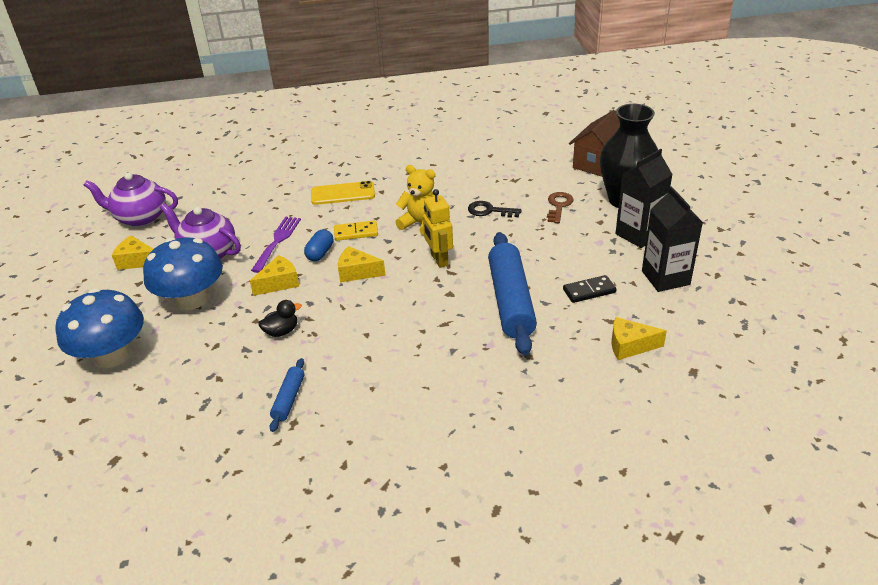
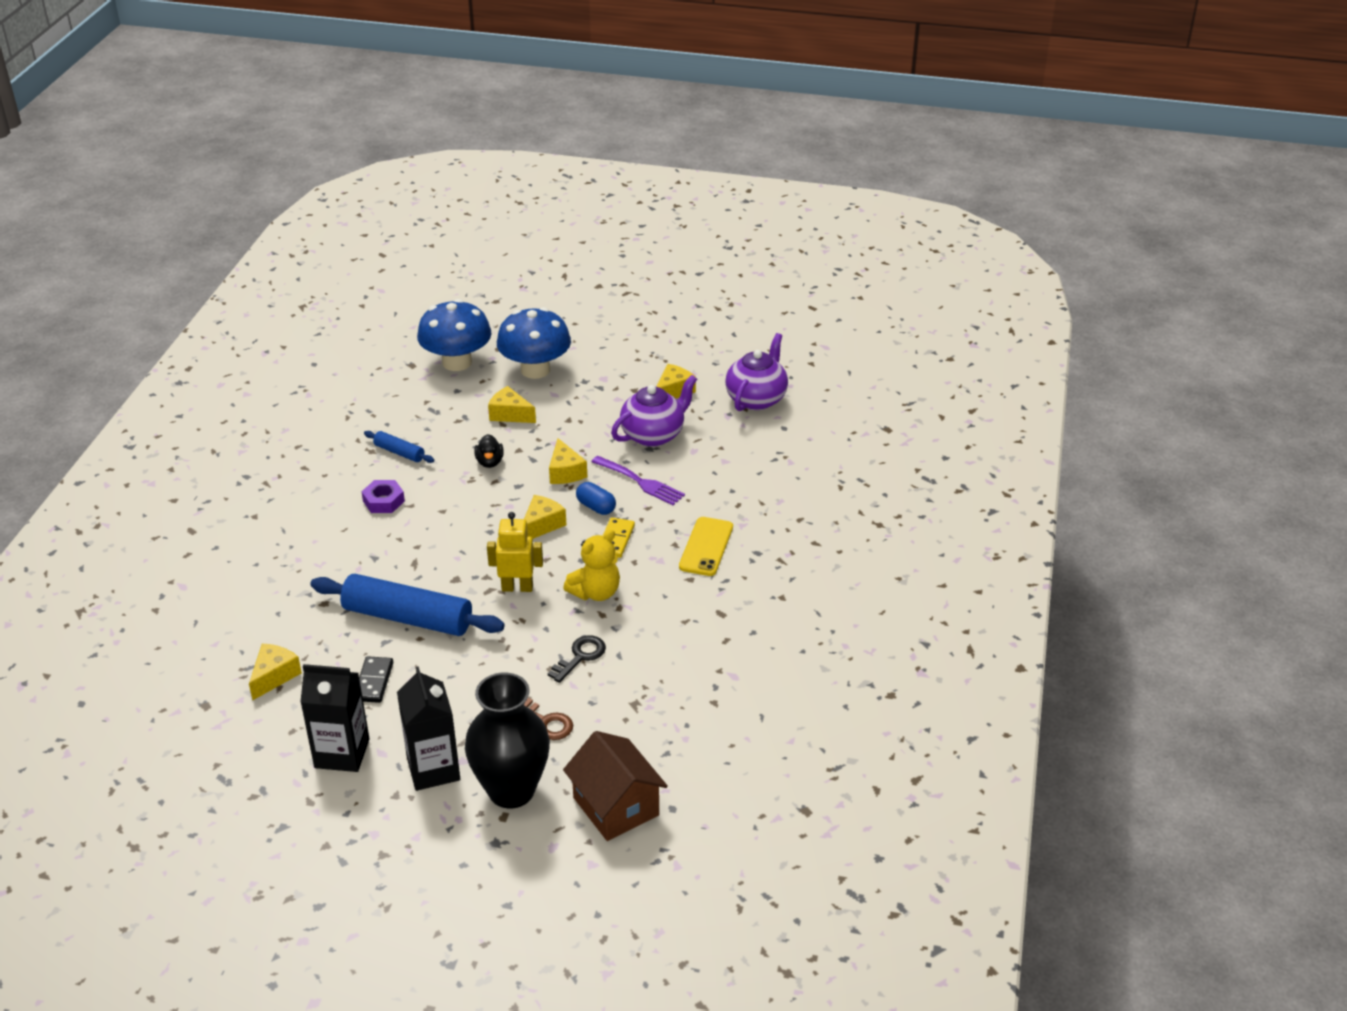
camera: 110 degrees right, 0 degrees up
(192, 300) = (581, 417): blue mushroom -> blue mushroom (457, 362)
(198, 346) = (510, 414): none -> yellow cheese
(371, 377) = (383, 501): none -> purple nut

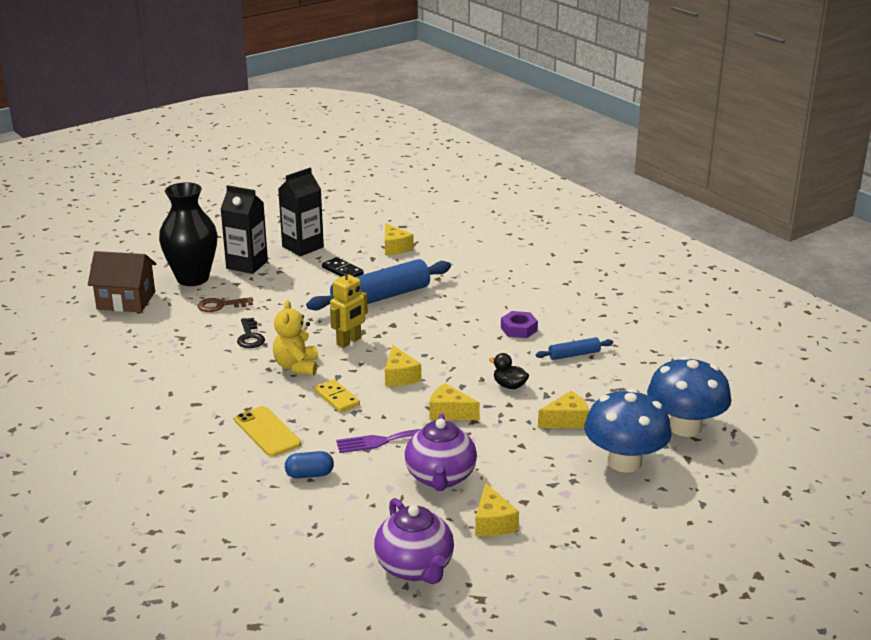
camera: 130 degrees right, 10 degrees down
(596, 507) = (386, 407): blue capsule -> blue capsule (309, 474)

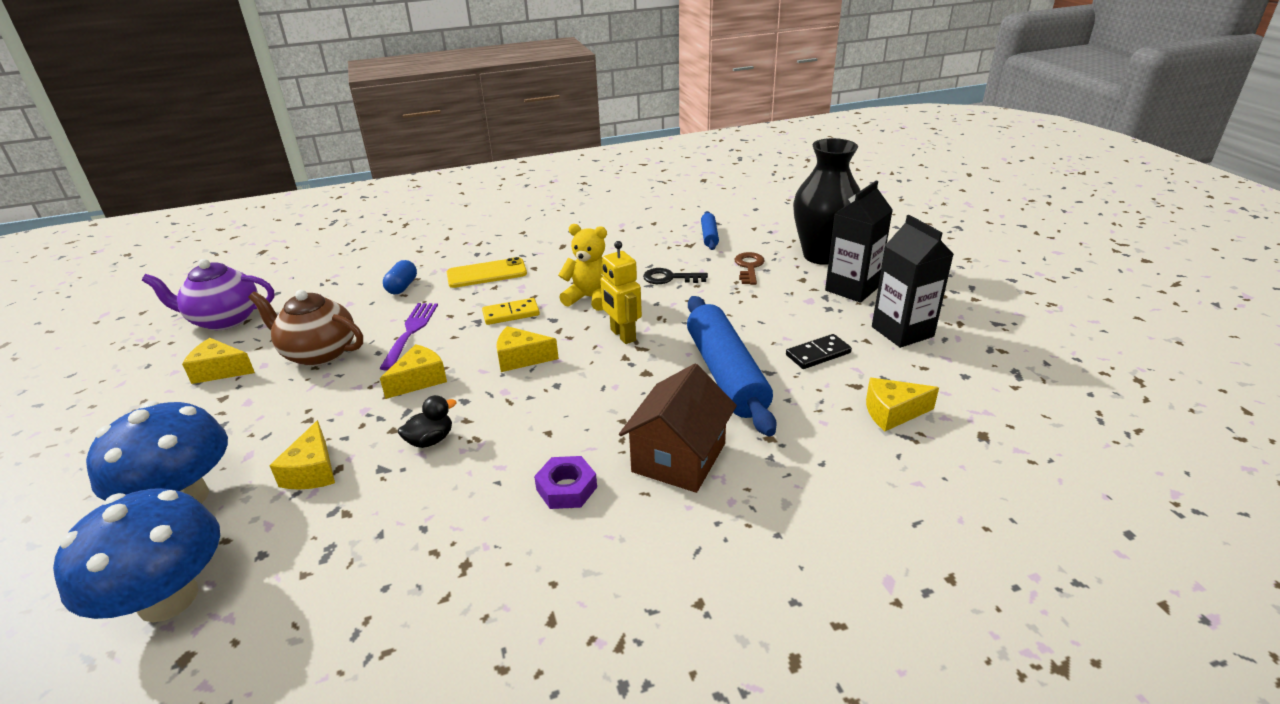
camera: 110 degrees right, 5 degrees up
(126, 301) = (780, 222): brown house -> brown house (679, 458)
(440, 478) = (319, 353): purple teapot -> brown teapot
(574, 355) = (453, 531): blue rolling pin -> blue rolling pin (709, 236)

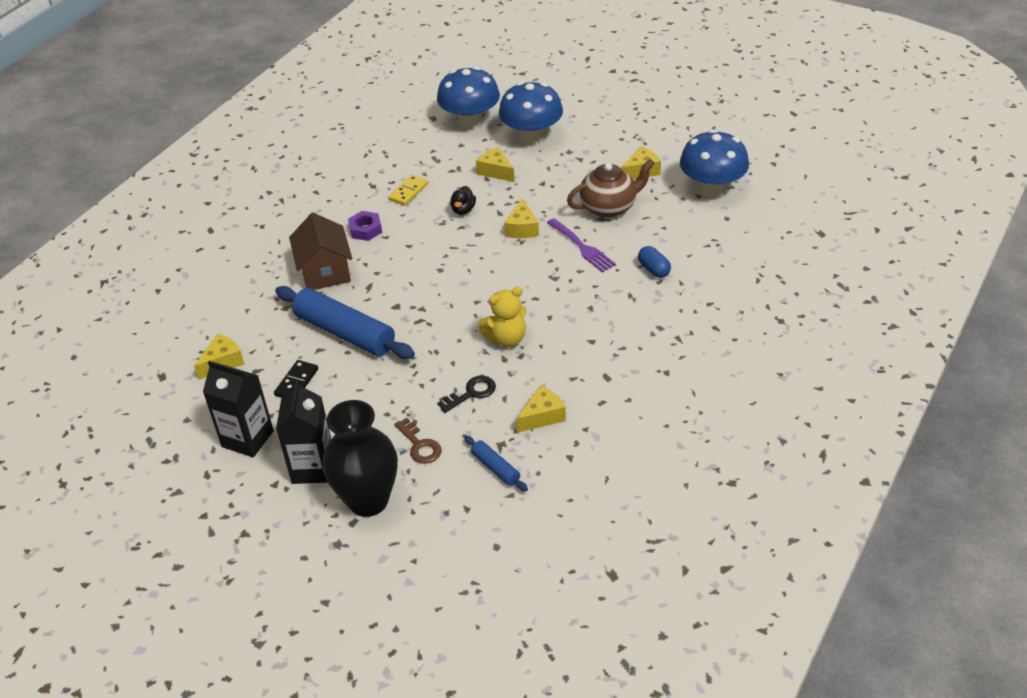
camera: 140 degrees right, 10 degrees up
(224, 320) = (712, 188): purple teapot -> blue mushroom
(487, 273) = (616, 314): yellow phone -> none
(511, 314) = (541, 295): yellow domino -> yellow domino (408, 192)
(521, 358) = (484, 271): yellow cheese -> yellow cheese (542, 416)
(622, 335) = (443, 322): yellow robot -> none

